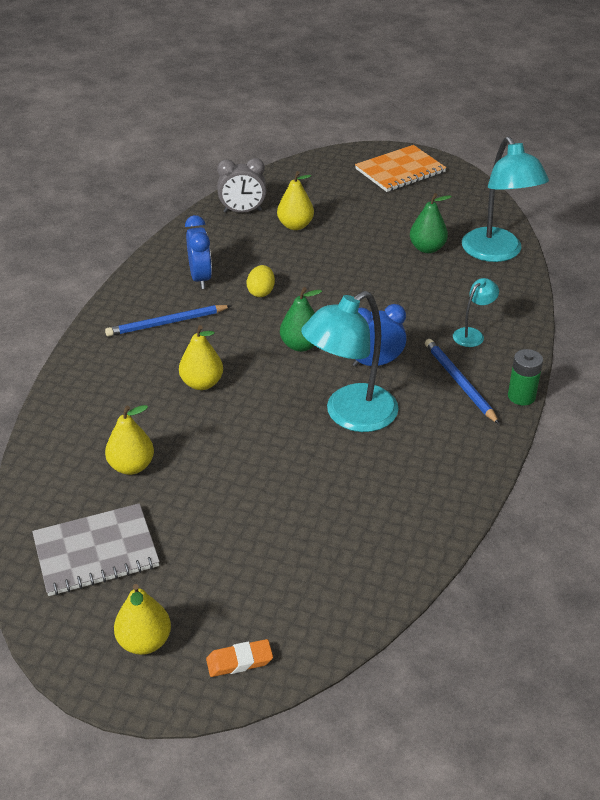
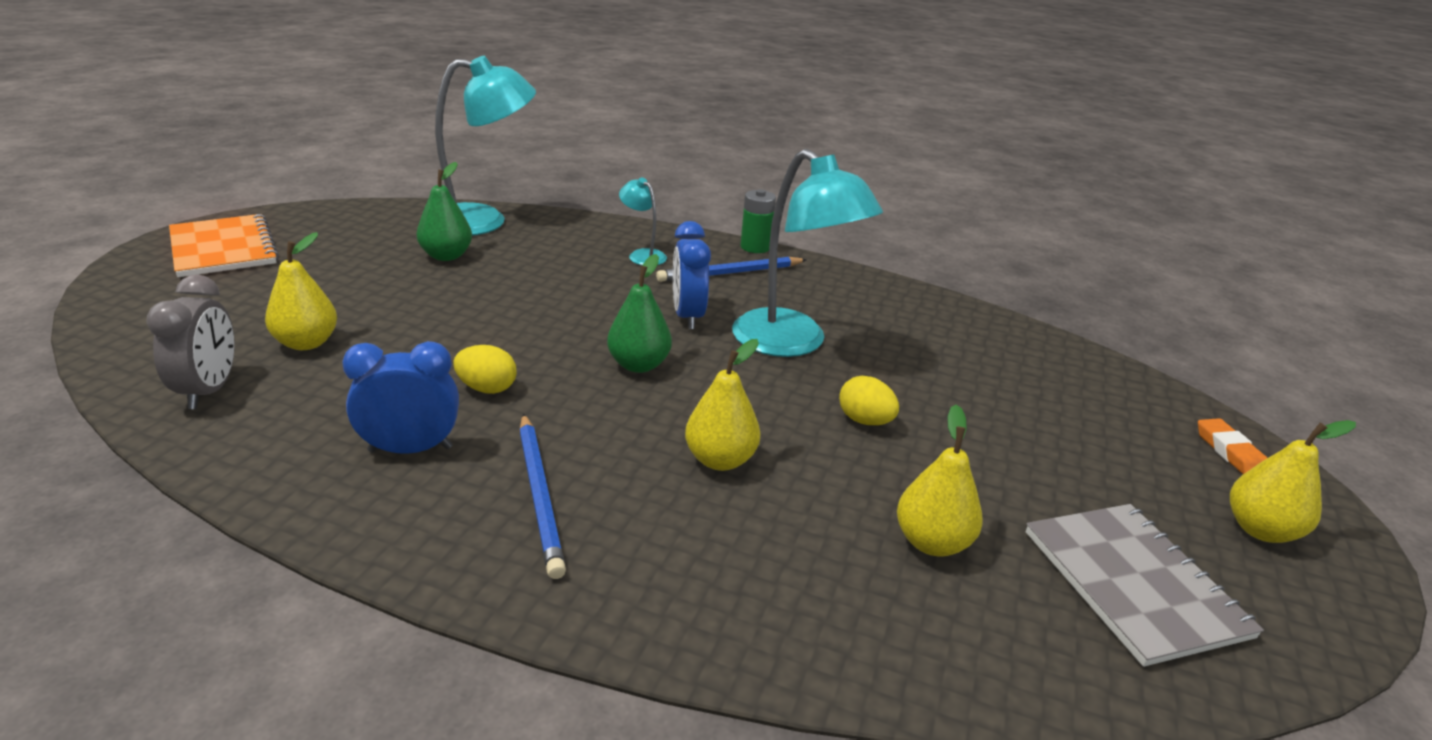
camera: 90 degrees left, 10 degrees down
(252, 447) = (865, 421): none -> yellow egg

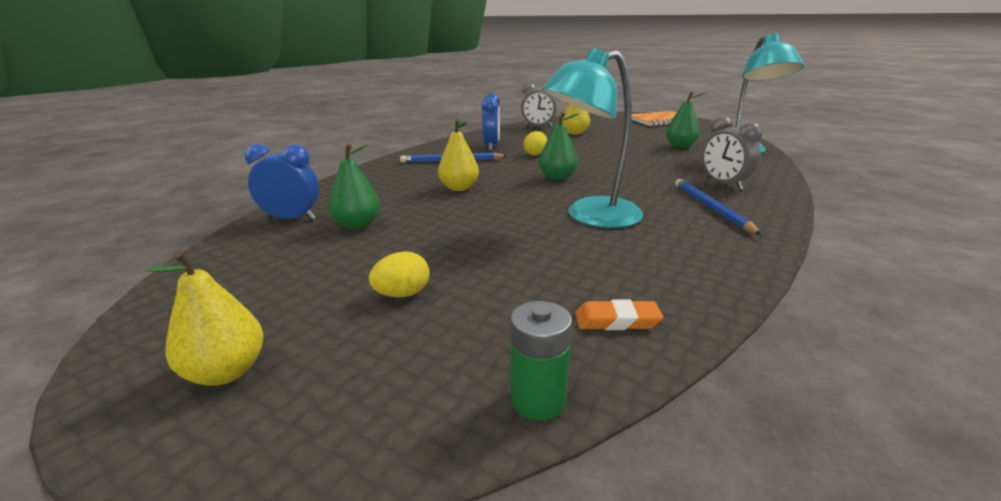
camera: 105 degrees right, 5 degrees down
(642, 255) = (723, 184): turquoise lamp -> grey clock
(687, 316) = (624, 191): blue clock -> blue clock (291, 219)
(755, 247) = (784, 222): green battery -> green battery (538, 400)
(865, 421) = (481, 226): yellow egg -> yellow egg (402, 294)
(931, 542) = (357, 225): yellow pear -> green pear
(1133, 583) = (263, 277): grey notebook -> none
(1230, 452) = (331, 424): orange eraser -> orange eraser (617, 321)

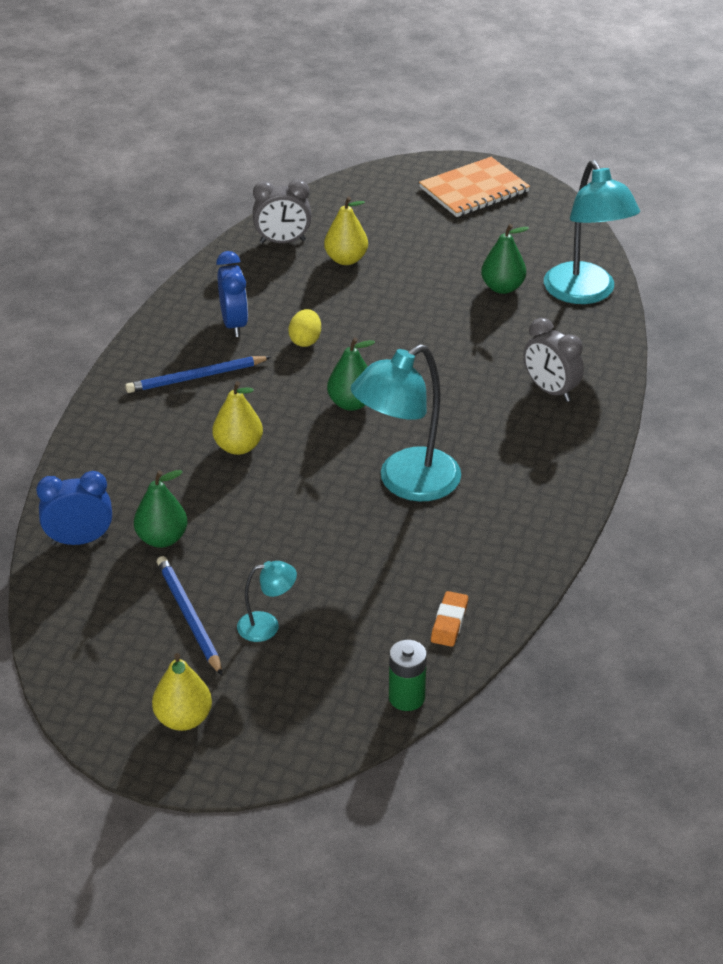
camera: 15 degrees left, 15 degrees up
(402, 294) = (267, 626): yellow egg -> turquoise lamp
(617, 321) = (449, 622): orange eraser -> orange eraser turned 60 degrees counterclockwise
(711, 208) = (532, 446): blue pencil -> blue pencil (189, 616)

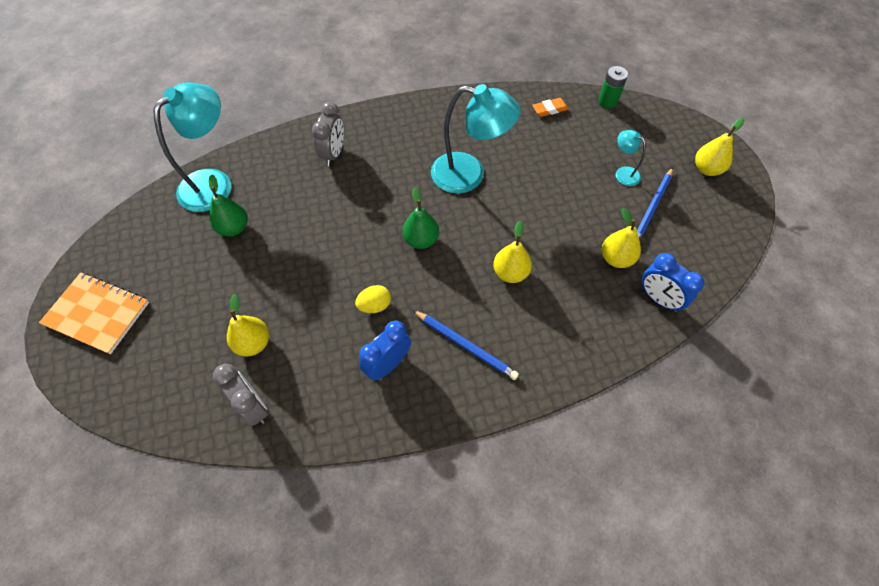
camera: 125 degrees left, 20 degrees up
(162, 538) = (616, 258): green pear -> yellow pear

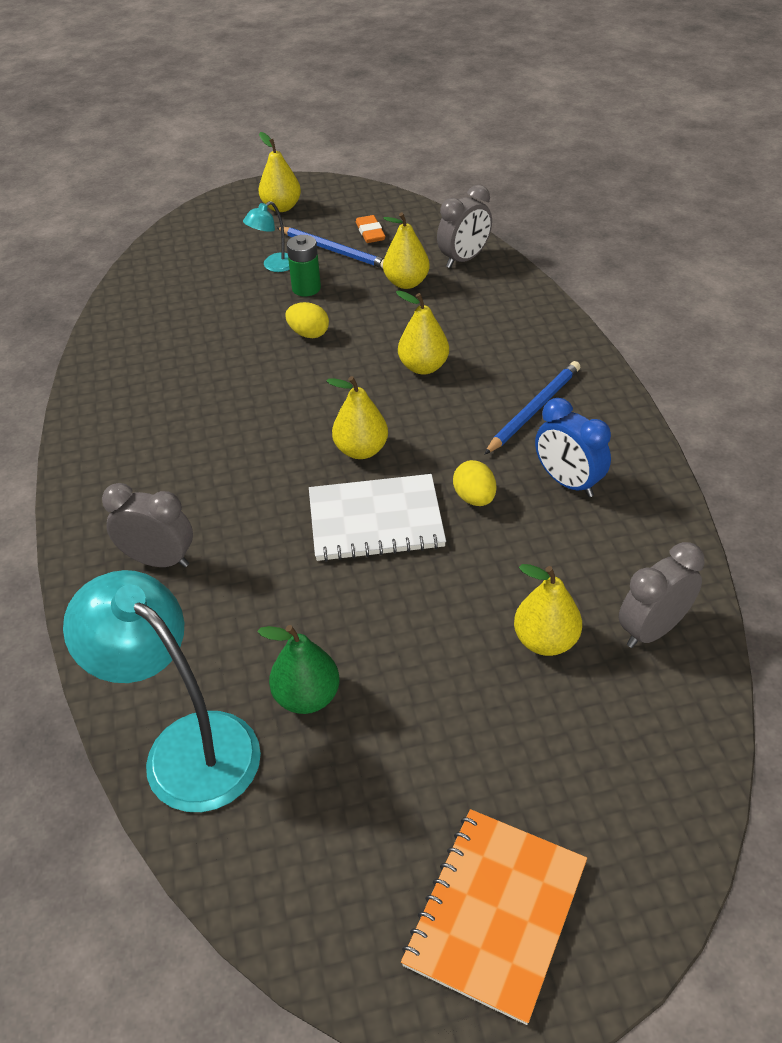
camera: 85 degrees left, 15 degrees down
(357, 251) = (375, 520): none -> white notebook
(421, 240) = (361, 450): green pear -> yellow pear
(469, 175) = (247, 399): turquoise lamp -> none
(542, 201) = (309, 334): none -> yellow egg
(550, 109) = (139, 317): orange eraser -> orange eraser (370, 232)
(607, 101) = (142, 266): green battery -> green battery (306, 288)
(658, 299) = (464, 259): blue clock -> grey clock

